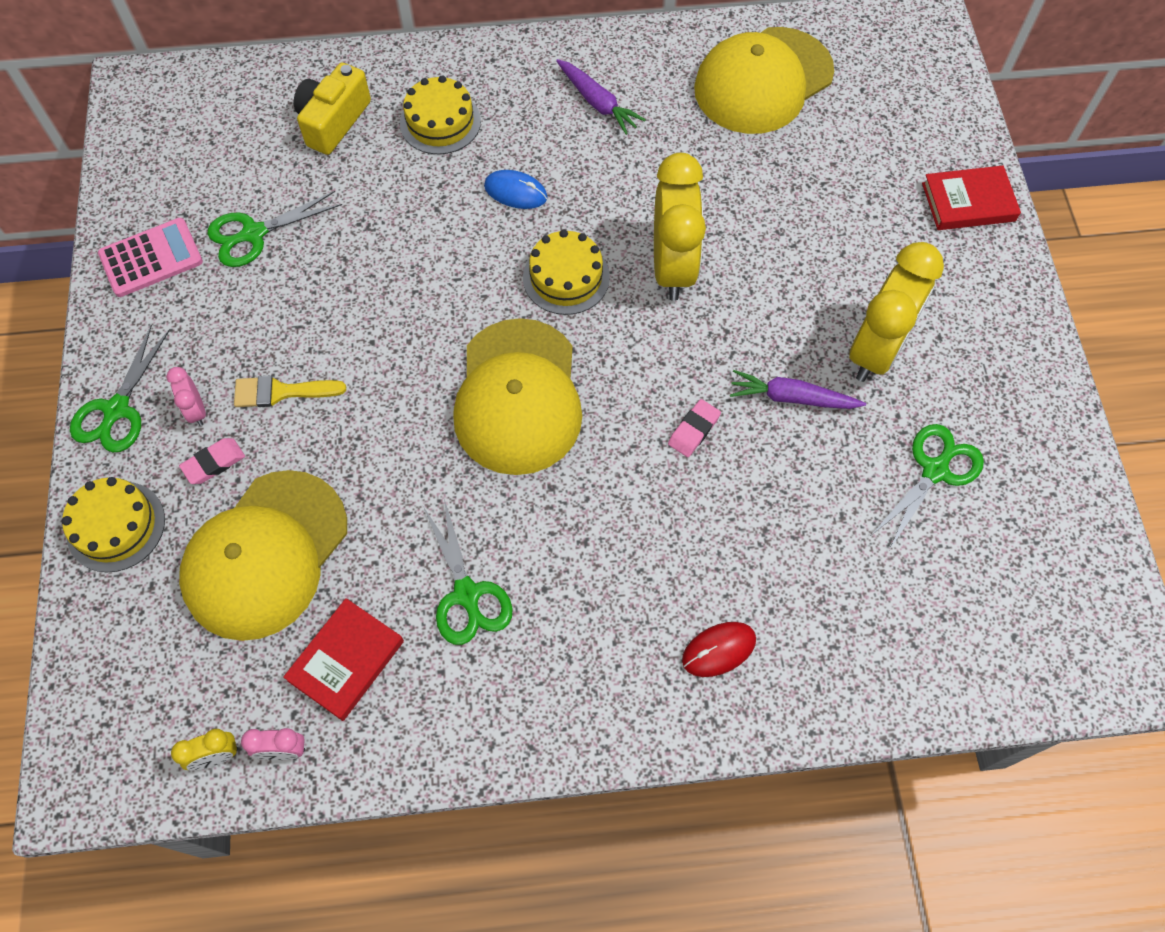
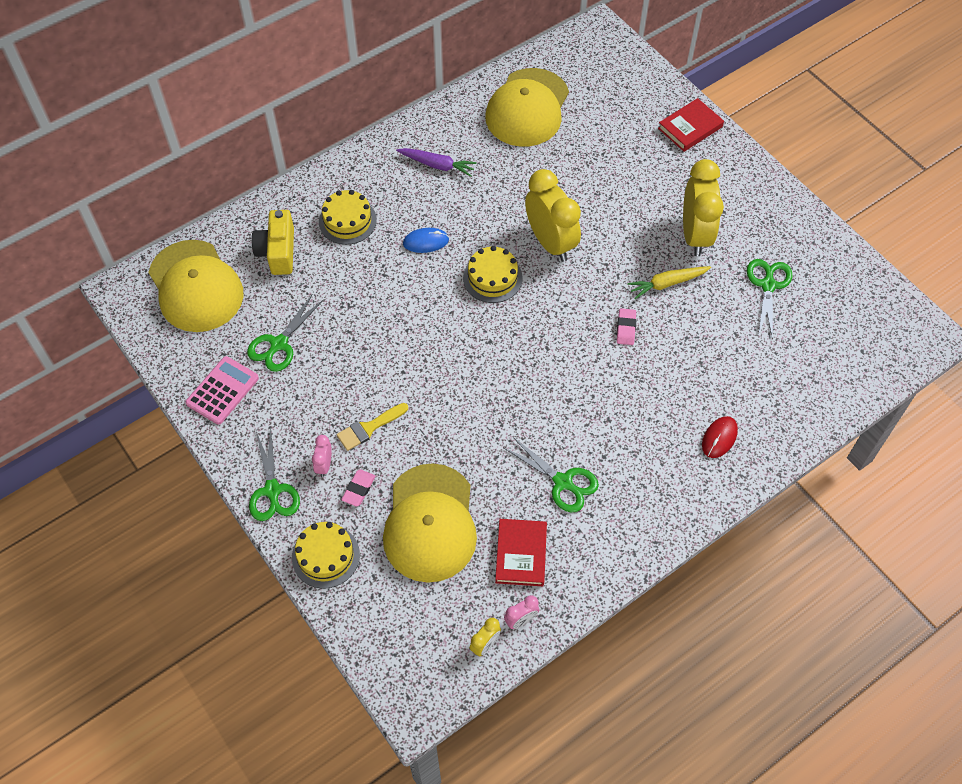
camera: 30 degrees left, 5 degrees down
(196, 411) = (324, 465): pink clock -> pink clock turned 60 degrees clockwise
(518, 397) = (513, 359): yellow cap -> yellow cap (196, 286)
(792, 397) = (667, 284): purple carrot -> yellow carrot

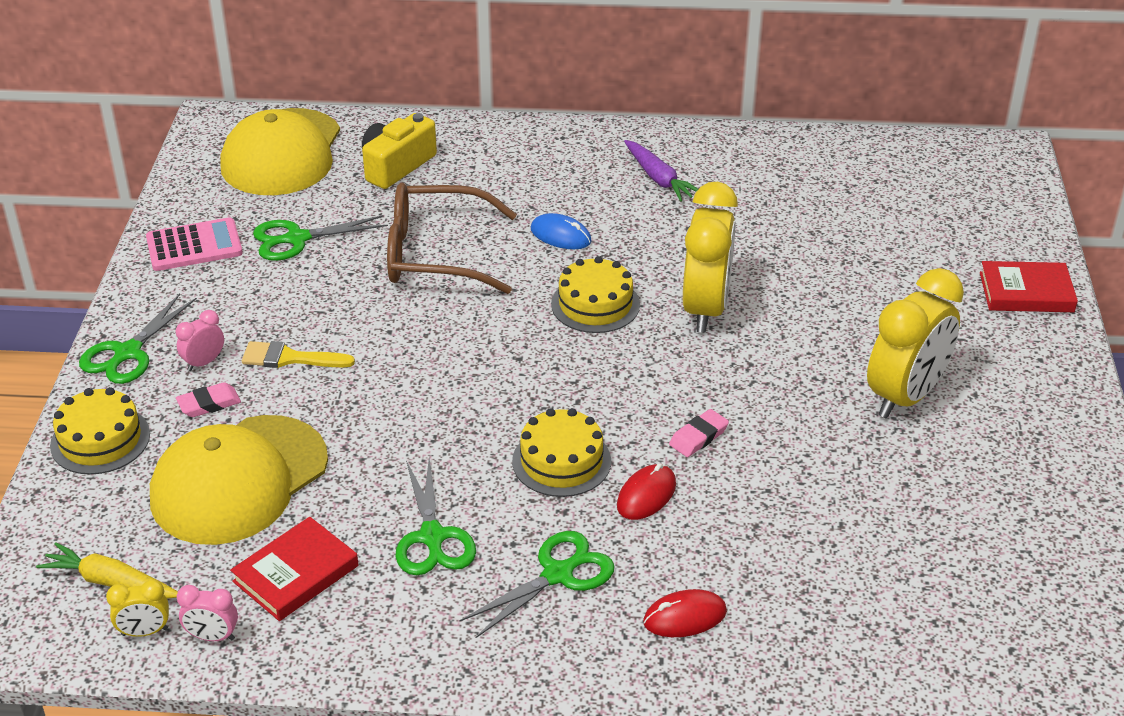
camera: 40 degrees right, 20 degrees down
(347, 221) = (499, 177): yellow cake -> yellow cake (561, 461)
(371, 301) = (435, 254): none -> brown glasses
(527, 108) = (830, 179): yellow cap -> none
(636, 381) = (646, 495): none -> red mouse
(667, 284) = (807, 423): yellow carrot -> yellow carrot (111, 582)
(768, 285) = (949, 500): green scissors -> green scissors (557, 575)

